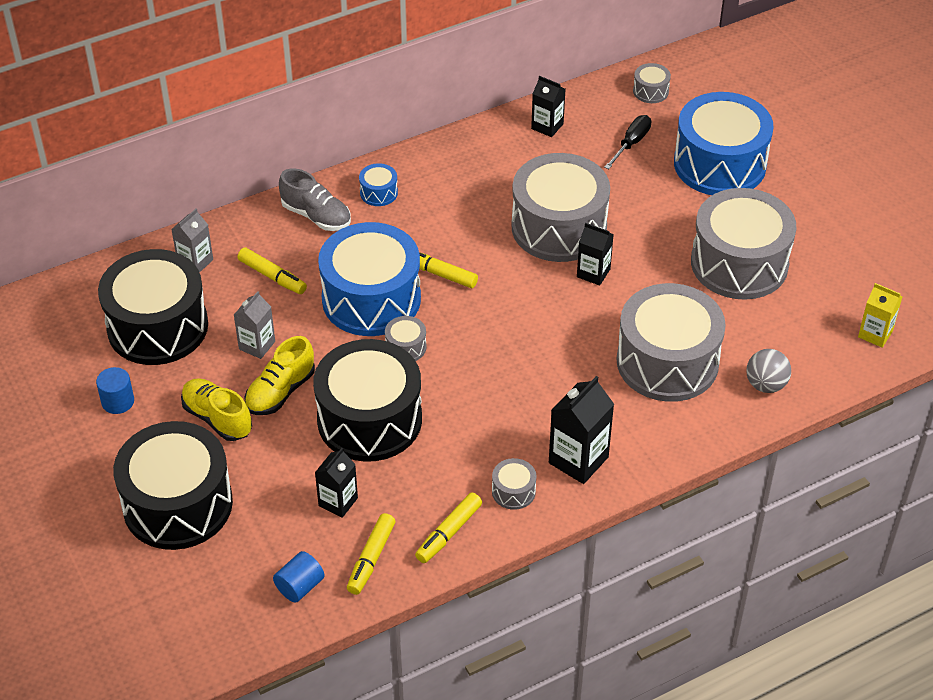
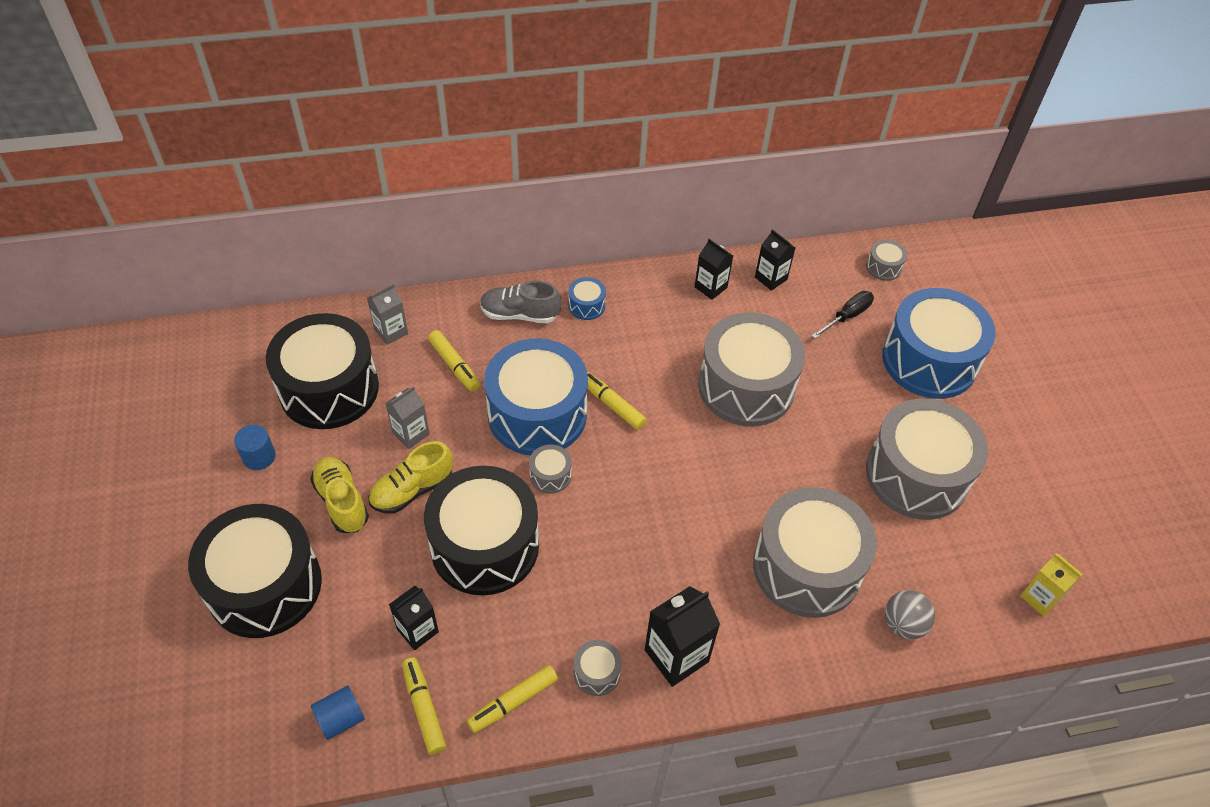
camera: 15 degrees right, 5 degrees up
(316, 216) = (520, 314): grey shoe -> grey shoe turned 135 degrees clockwise
(371, 559) = (424, 708): yellow marker -> yellow marker turned 120 degrees clockwise
(593, 273) = (763, 445): black carton -> black carton (710, 287)

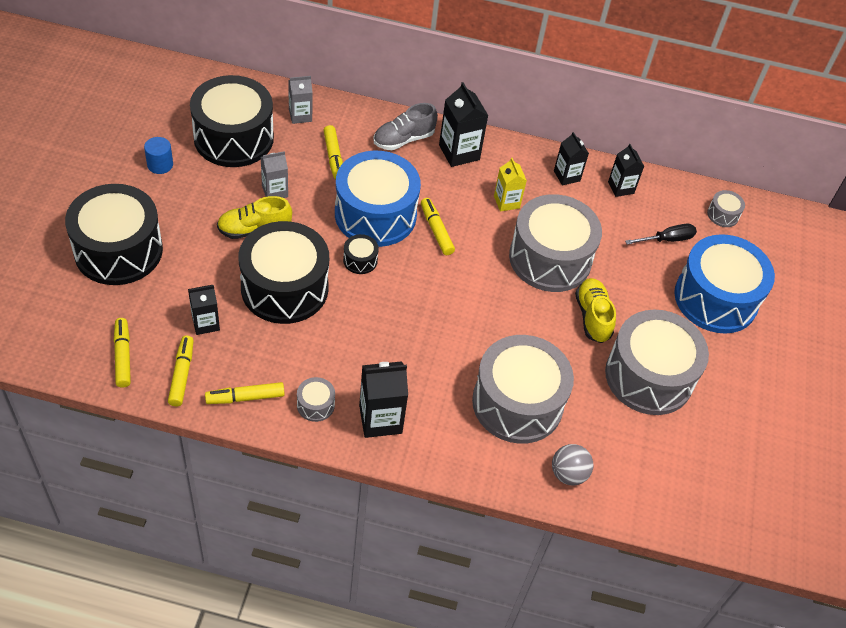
camera: 20 degrees right, 0 degrees up
(341, 718) = (123, 356): blue cylinder -> yellow marker
(342, 501) = (200, 217): yellow shoe -> yellow shoe (592, 317)
(520, 314) = (403, 139): grey shoe -> grey shoe turned 60 degrees counterclockwise
(550, 475) = (360, 260): grey drum -> black drum
(586, 305) = (459, 152): blue drum -> black carton
(1040, 598) = (693, 504): yellow carton -> yellow carton (506, 202)

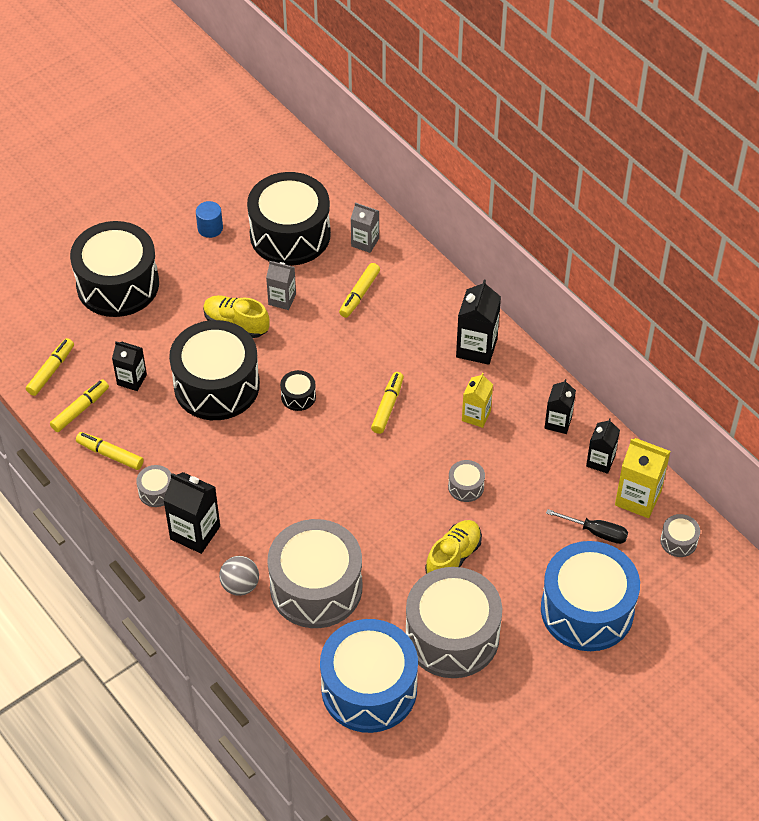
camera: 45 degrees right, 0 degrees up
(375, 214) = (348, 364): blue drum -> blue drum (369, 689)
(403, 139) = (437, 310): grey shoe -> none
(550, 258) = (466, 486): grey drum -> grey drum, size x0.40
(568, 474) = (302, 667): grey ball -> grey ball (240, 585)
(669, 200) = (638, 498): none -> yellow carton

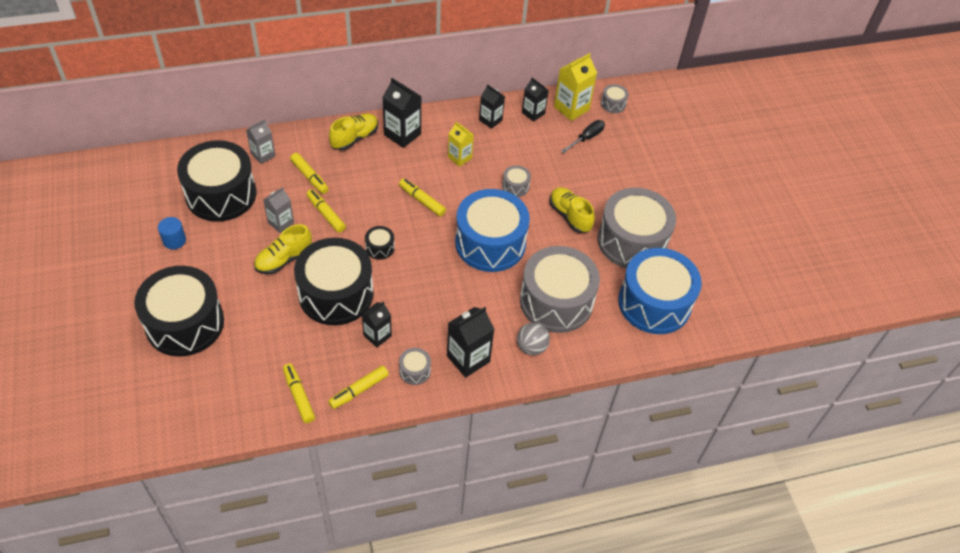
camera: 70 degrees left, 0 degrees up
(51, 371) = (243, 404): yellow marker -> yellow marker (326, 214)
(132, 379) = (292, 348): black carton -> black carton (377, 335)
(441, 308) = (354, 138): none -> yellow shoe
(587, 610) = (643, 166): blue drum -> blue drum (490, 243)

